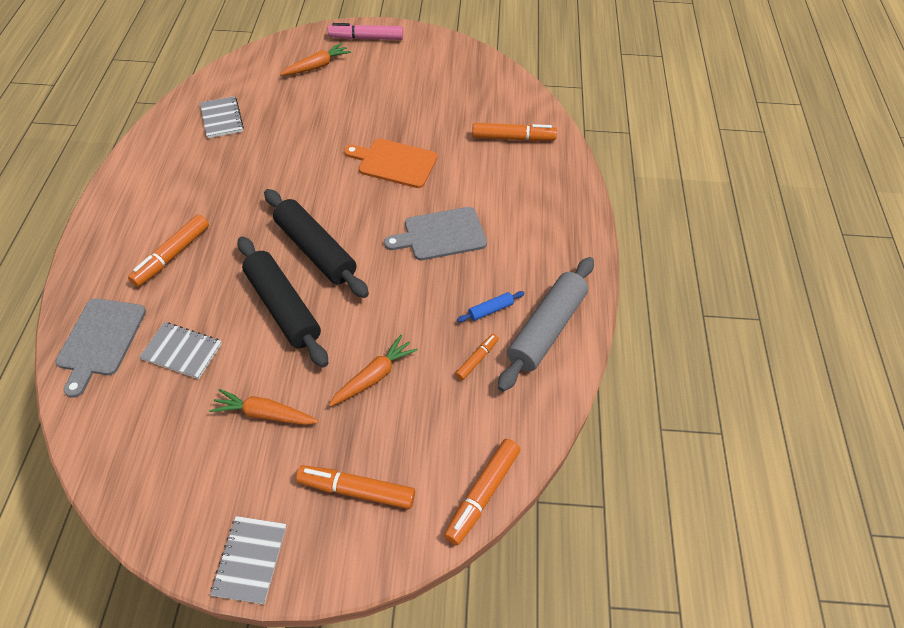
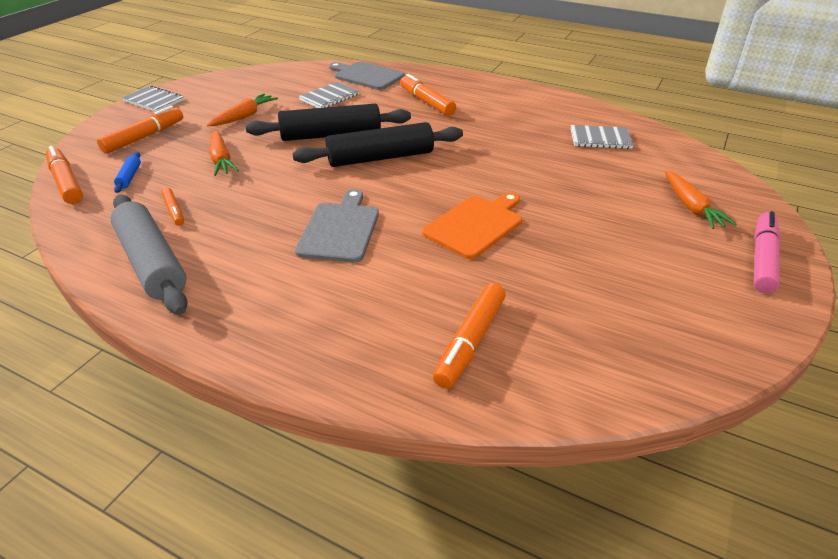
camera: 115 degrees right, 15 degrees down
(490, 310) = (214, 234): blue rolling pin -> blue rolling pin (129, 177)

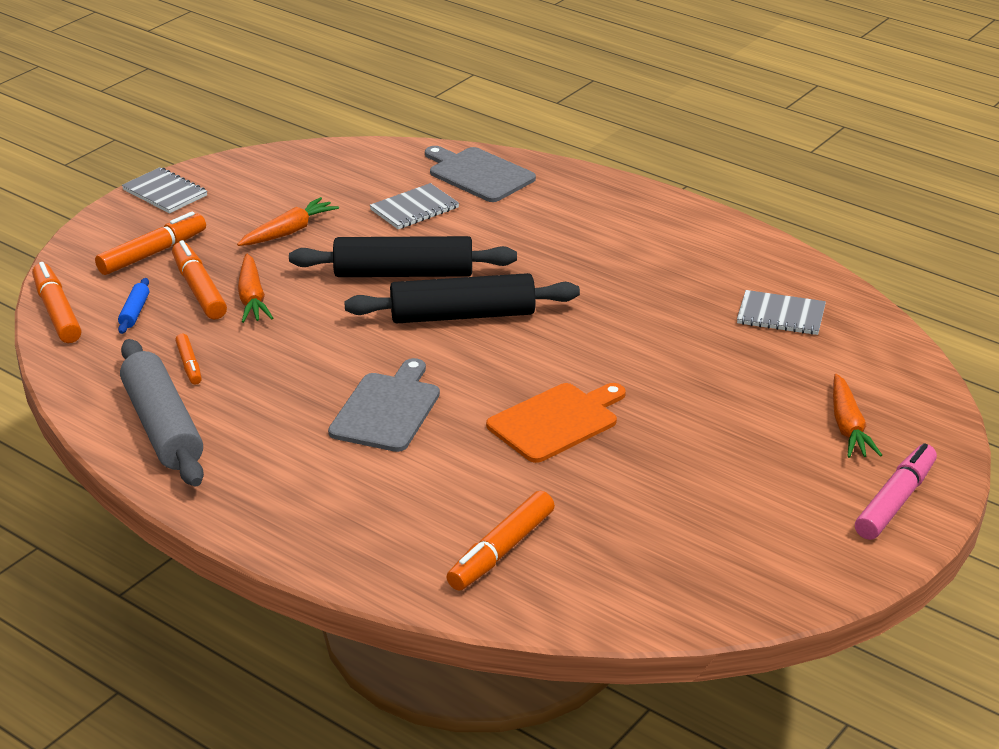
camera: 10 degrees right, 5 degrees down
(426, 102) = (554, 230): orange marker -> orange marker (199, 290)

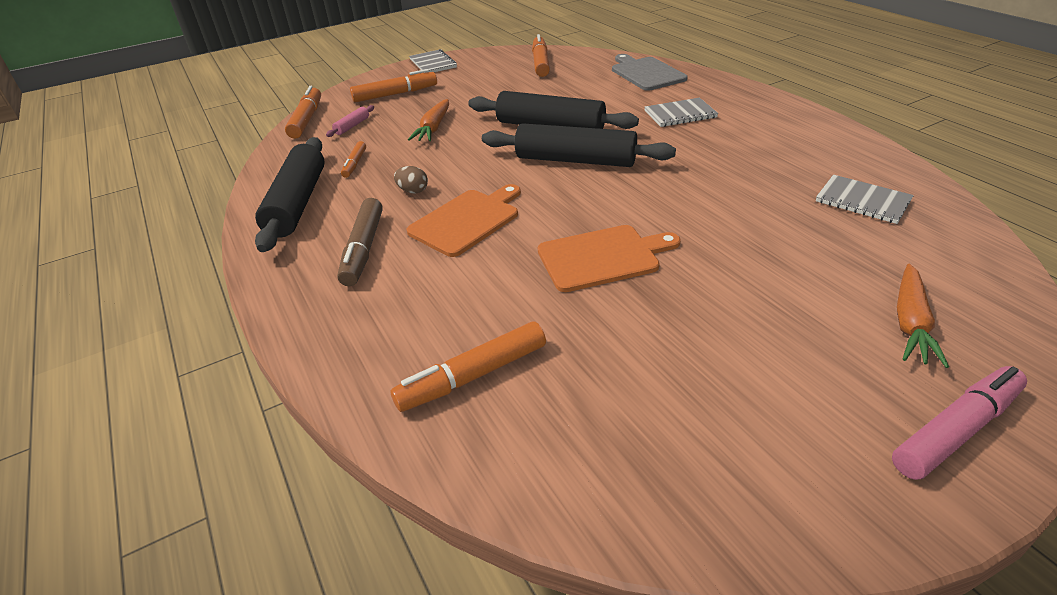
camera: 25 degrees right, 5 degrees up
(134, 312) = (352, 126): blue rolling pin -> pink rolling pin
(162, 427) = (297, 203): grey rolling pin -> black rolling pin
(199, 290) = (404, 118): orange marker -> orange marker (540, 63)
(289, 231) = (491, 92): orange carrot -> none
(294, 462) = (363, 249): none -> brown marker
(295, 386) = (413, 191): none -> brown egg
(387, 409) = (467, 220): grey cutting board -> orange cutting board
(414, 209) = (586, 88): grey notebook -> grey notebook (680, 114)

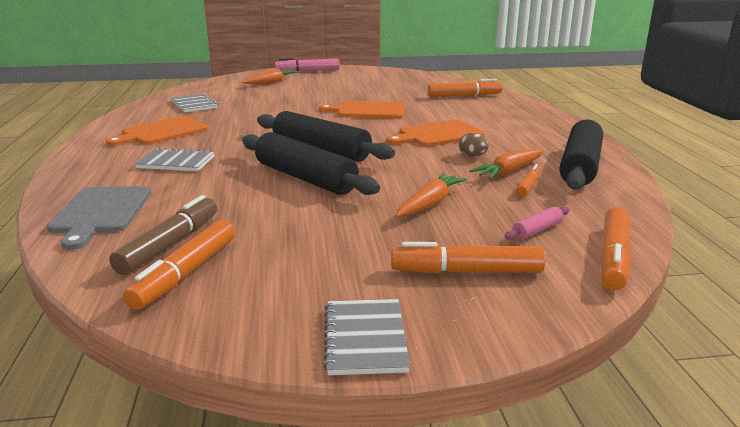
camera: 160 degrees left, 15 degrees down
(363, 249) = (516, 134): brown marker -> brown marker (169, 244)
(372, 177) = (509, 171): none -> orange carrot
(775, 142) = (162, 132): none -> orange cutting board

